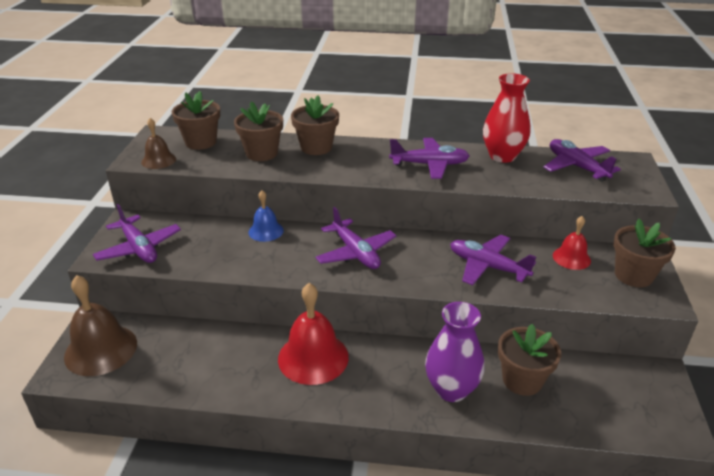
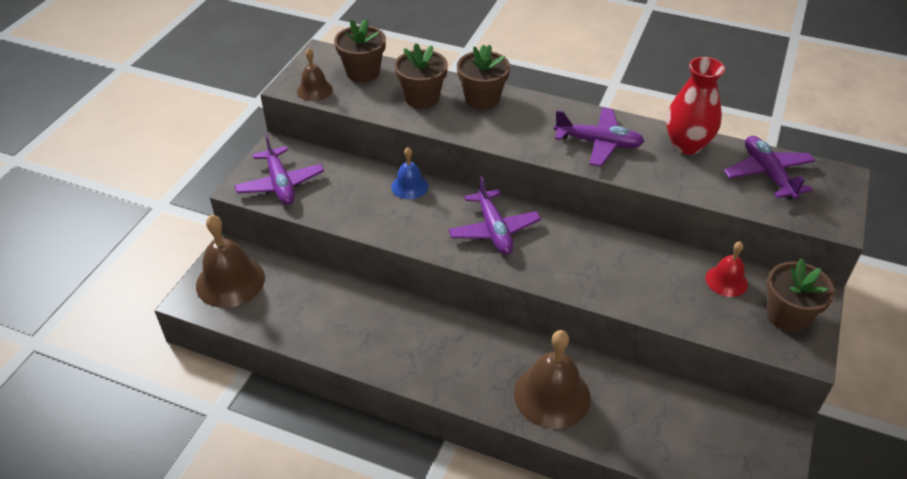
camera: 15 degrees right, 10 degrees up
(313, 357) = (426, 332): red bell -> none
(451, 389) = (552, 395): purple vase -> brown bell
(487, 266) = (628, 273): purple plane -> none
(522, 380) = (628, 401): brown flower pot -> none

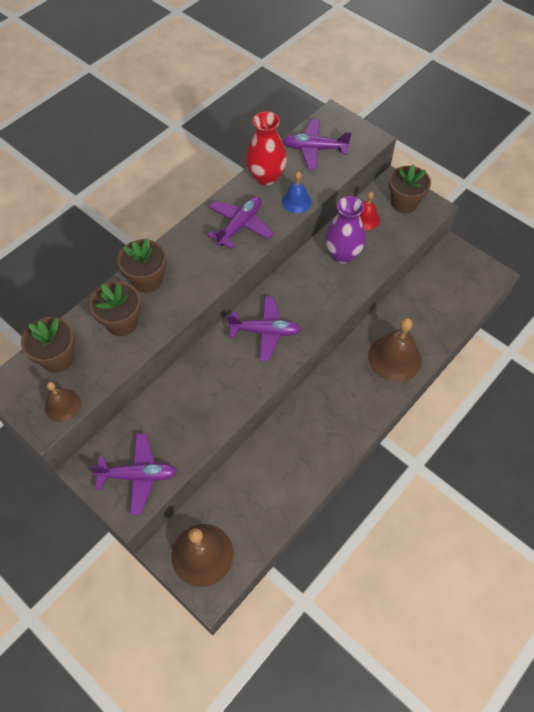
camera: 70 degrees left, 15 degrees up
(409, 186) = (190, 374): blue bell -> blue bell (296, 201)
(650, 271) = (342, 254): none -> purple vase

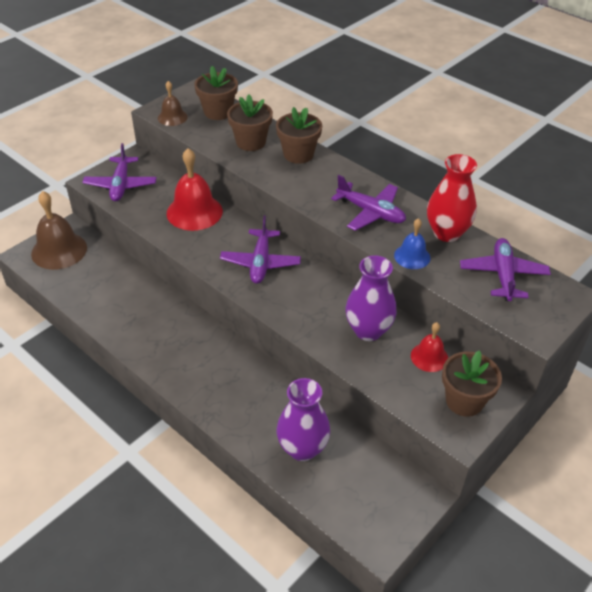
camera: 90 degrees right, 15 degrees down
(189, 394) = (194, 212): none -> red bell
(394, 358) = (246, 407): brown bell -> none
(427, 319) = (302, 448): none -> purple vase

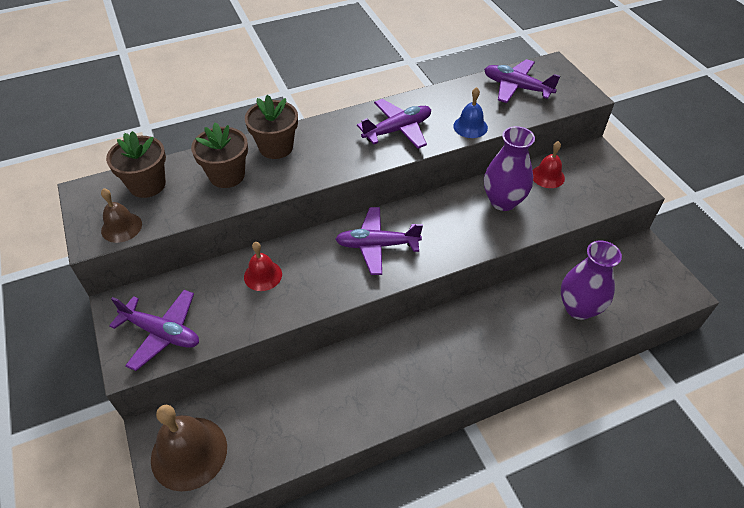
camera: 65 degrees left, 5 degrees up
(194, 212) = (263, 275): red bell -> red bell, size x0.56
(260, 263) = (377, 245): purple plane -> purple plane turned 150 degrees clockwise
(446, 233) = (450, 97): red vase -> none
(464, 401) = (600, 175): brown flower pot -> none

